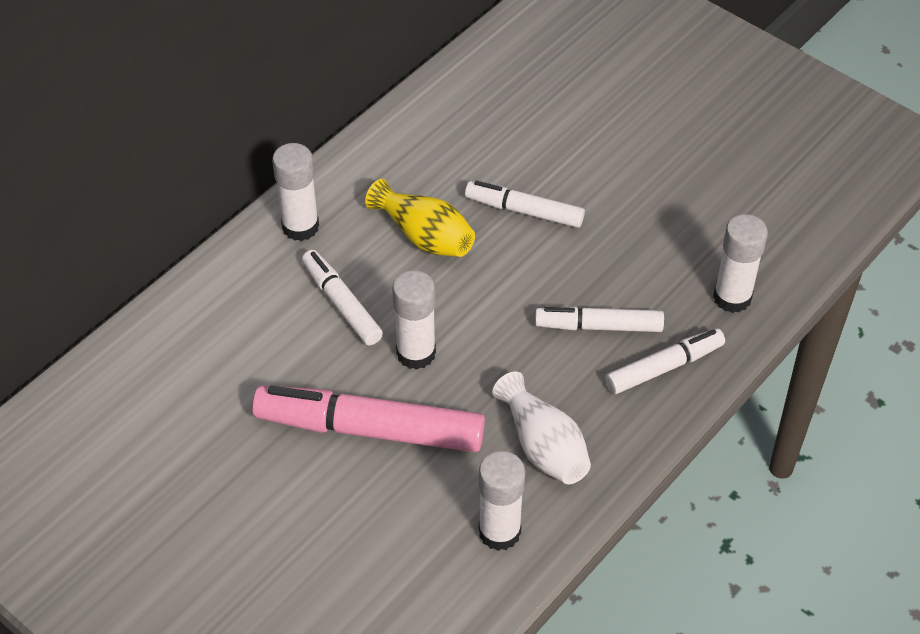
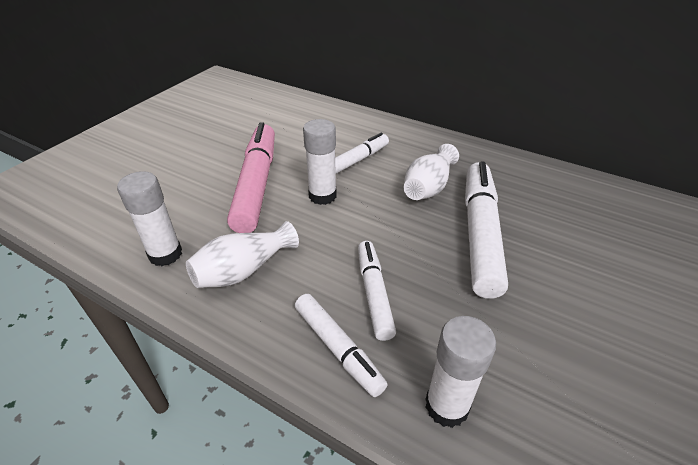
camera: 80 degrees right, 10 degrees down
(300, 227) = (412, 139): white glue stick -> none
(424, 236) = (428, 187): yellow vase -> white vase
(524, 211) = (480, 234): white marker -> white marker, size x1.72

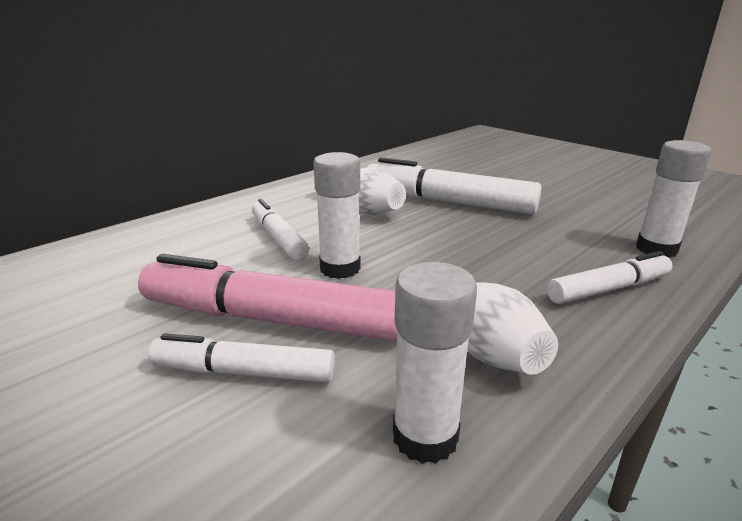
camera: 75 degrees left, 15 degrees down
(374, 293) = (527, 260): white marker -> white marker (244, 372)

